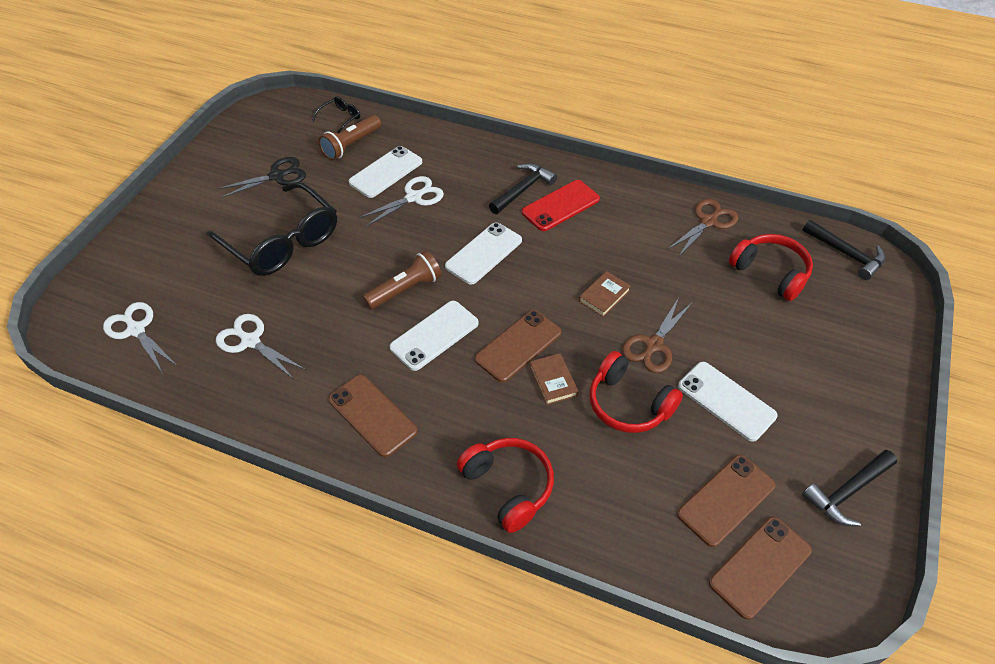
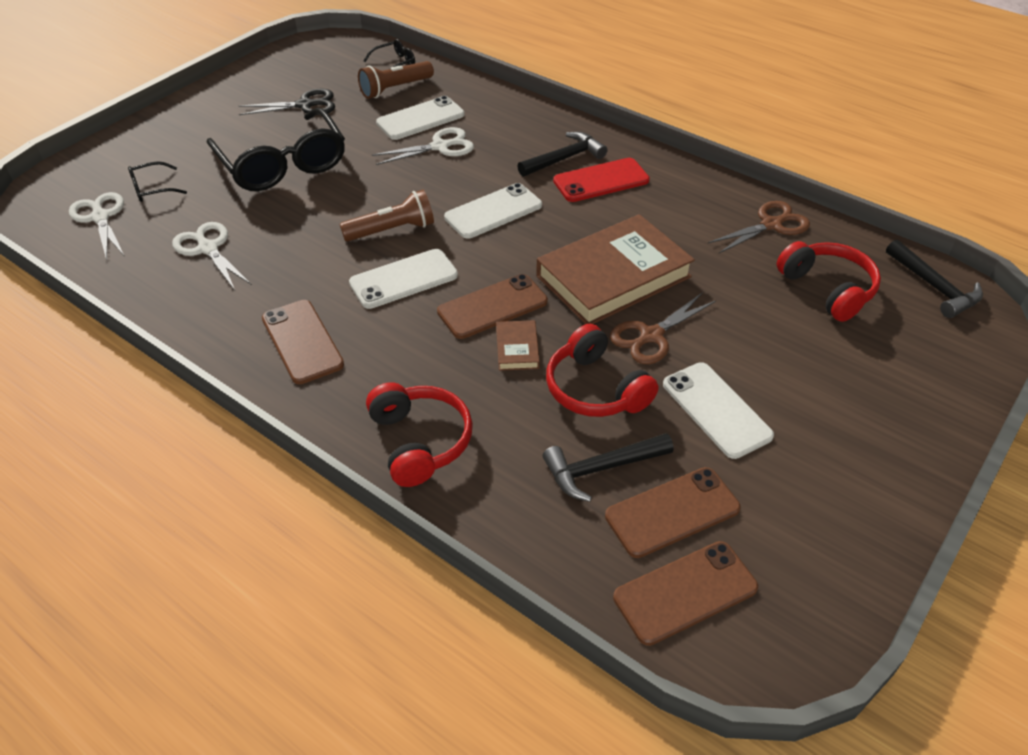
camera: 15 degrees right, 5 degrees down
(172, 290) = (152, 189): none -> black glasses
(604, 296) = (613, 276): brown book -> brown book, size x2.39
(847, 491) = (832, 538): black hammer -> black hammer (601, 468)

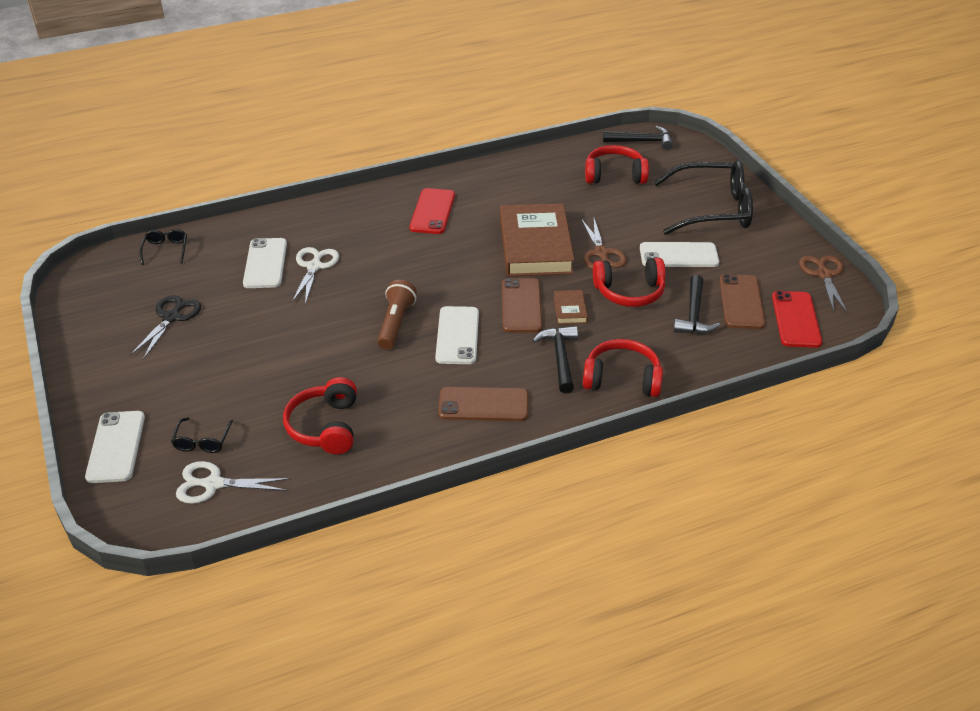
camera: 60 degrees left, 5 degrees down
(208, 248) = (325, 427): white scissors -> red headphones
(283, 164) = (248, 354): black glasses -> black glasses (712, 209)
(395, 89) = (206, 262): brown flashlight -> none
(493, 211) = (420, 269): white phone -> white phone (116, 447)
(517, 348) = (570, 309): brown book -> brown book turned 60 degrees clockwise
(564, 159) = (391, 217): black hammer -> black hammer (560, 358)
(685, 592) = (796, 319): brown phone -> red phone
(771, 225) = (541, 168): brown scissors -> brown scissors (824, 275)

